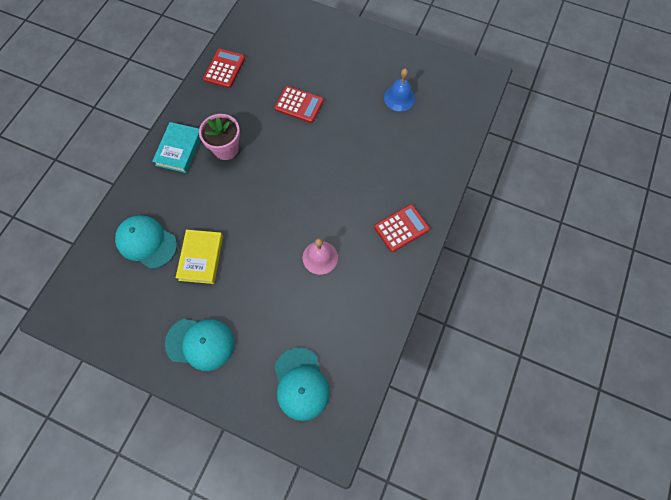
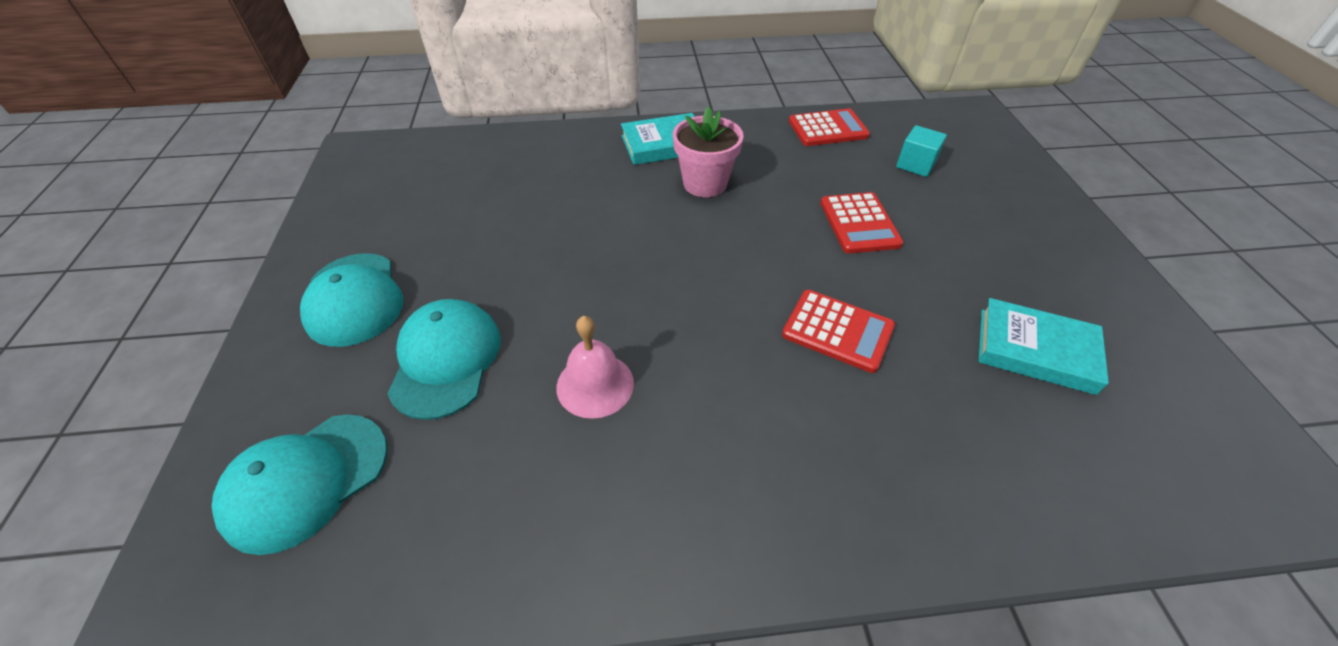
camera: 60 degrees right, 20 degrees down
(146, 242) = (500, 176): turquoise cap -> turquoise cap (446, 360)
(201, 258) = (505, 236): yellow book -> none
(278, 54) = (915, 164): none -> turquoise cube
(399, 98) = (1035, 350): blue bell -> turquoise book
(401, 228) = (756, 501): red calculator -> red calculator (837, 331)

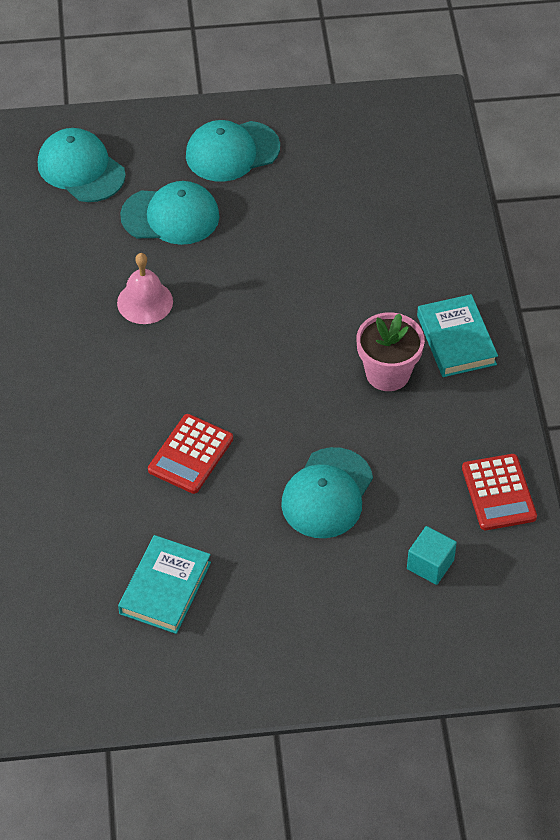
camera: 90 degrees right, 5 degrees up
(859, 223) = (327, 493): red calculator -> turquoise cap

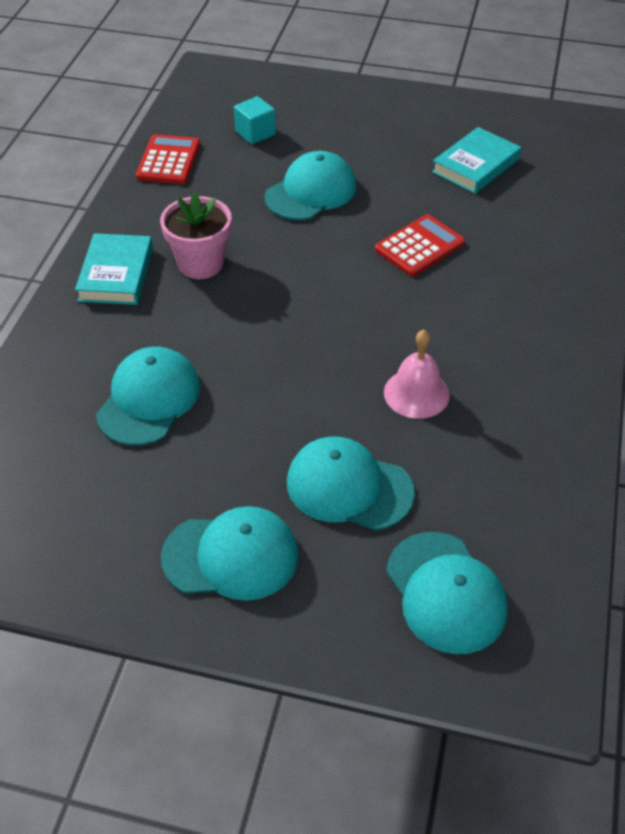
camera: 160 degrees left, 5 degrees down
(353, 237) = (149, 400): none -> turquoise cap

